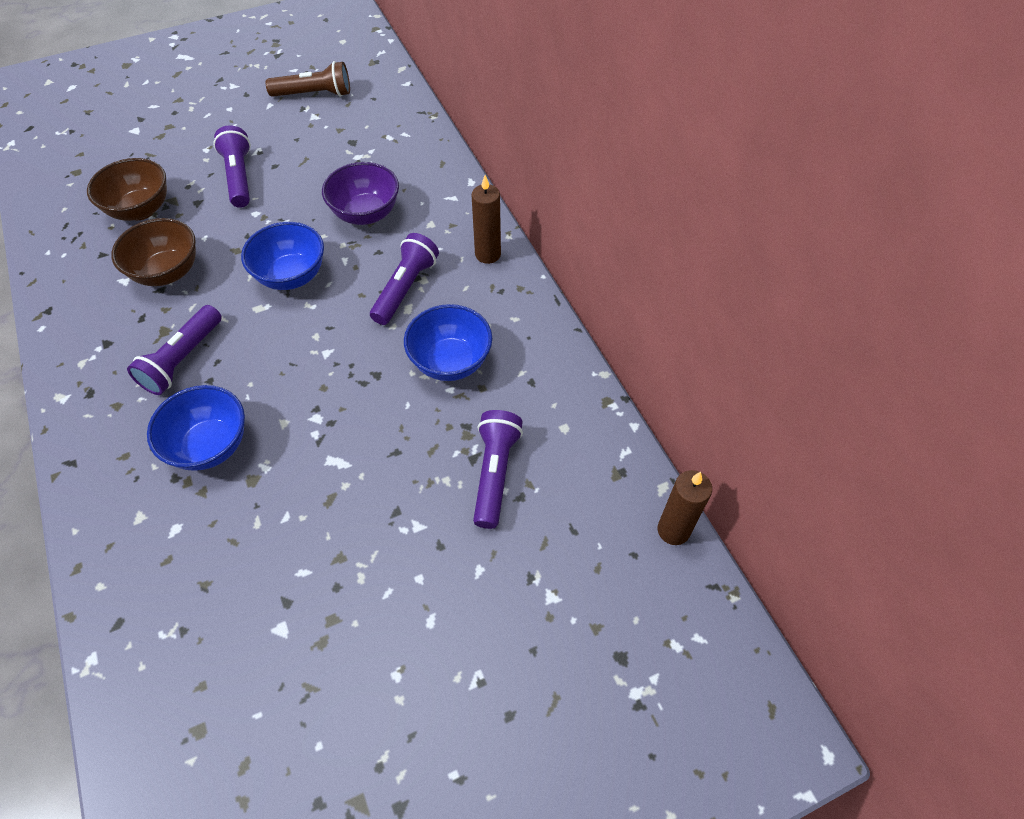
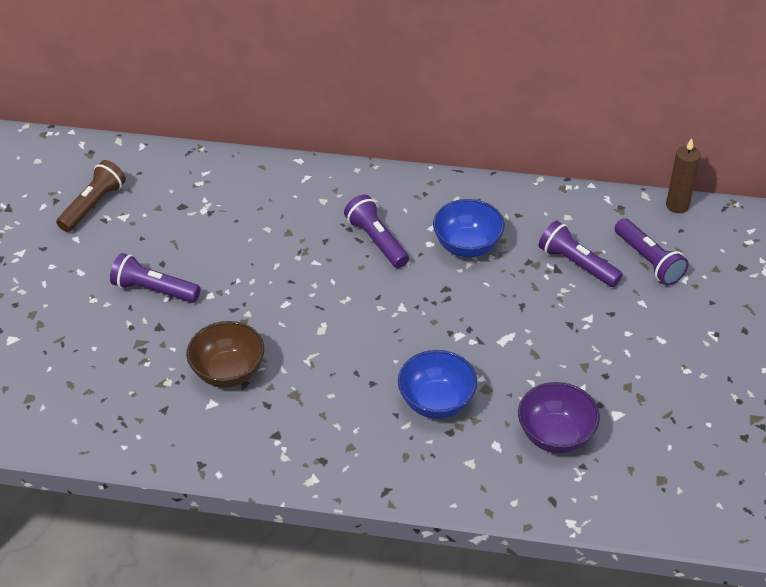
camera: 55 degrees left, 10 degrees down
(141, 210) = (131, 367): brown bowl -> none
(182, 359) = (336, 392): purple flashlight -> purple flashlight (648, 261)
(291, 276) = (304, 298): blue bowl -> none
(366, 214) = (276, 231): purple bowl -> purple bowl (555, 435)
(488, 254) = (383, 184): brown candle -> none

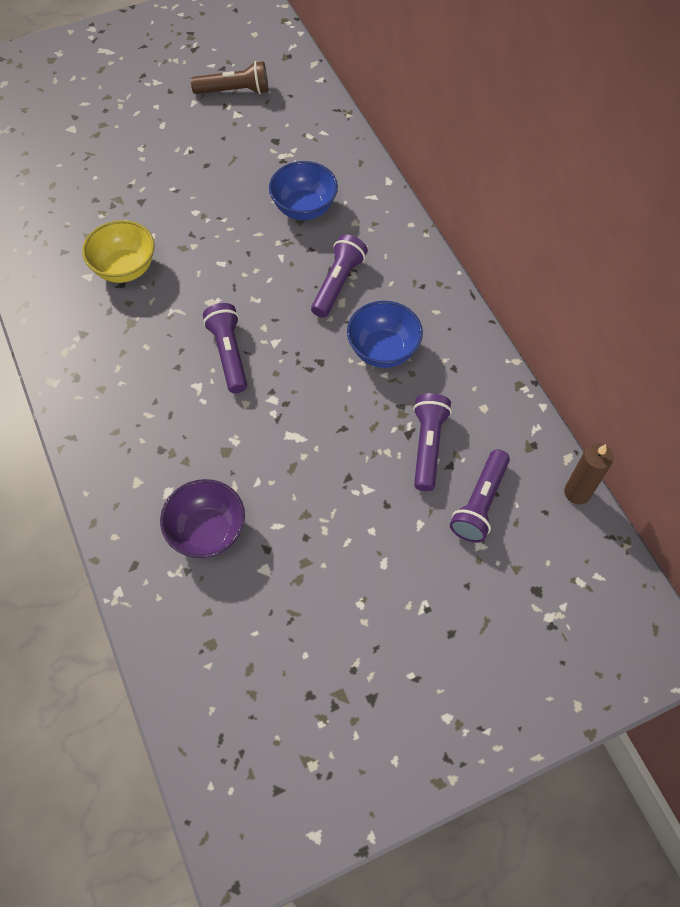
camera: 55 degrees right, 15 degrees up
(154, 290) = (176, 176): purple flashlight -> purple flashlight (229, 354)
(229, 372) = (125, 268): brown bowl -> yellow bowl
(436, 402) = (186, 423): blue bowl -> blue bowl (304, 208)

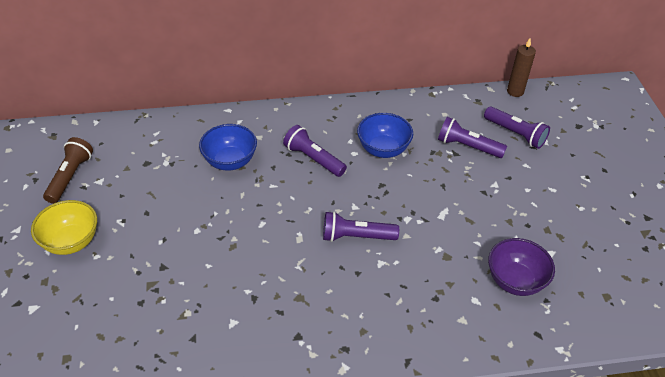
camera: 75 degrees left, 15 degrees down
(125, 268) = (237, 292): yellow bowl -> yellow bowl (71, 242)

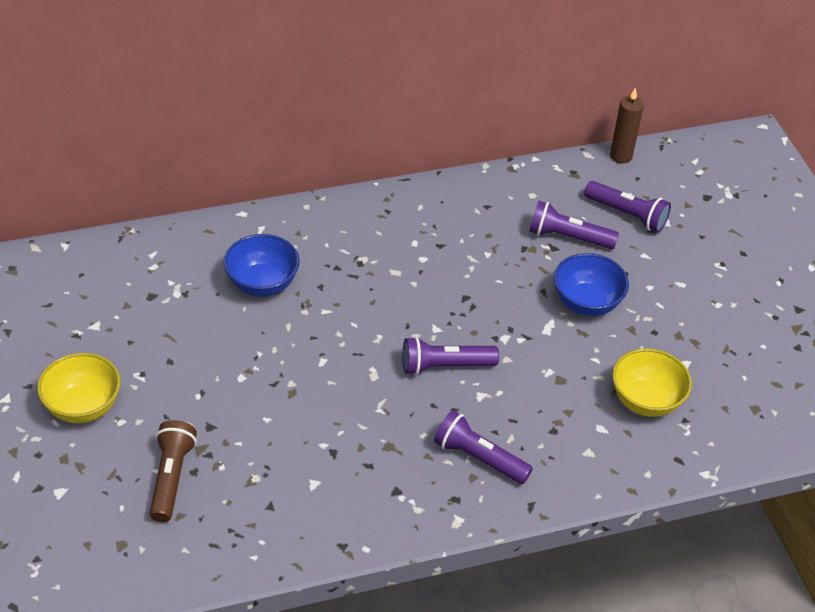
camera: 10 degrees left, 0 degrees up
(70, 177) = (54, 323): brown flashlight -> brown flashlight (171, 478)
(313, 159) = (371, 271): purple flashlight -> purple flashlight (479, 458)
(383, 149) = (459, 250): blue bowl -> blue bowl (586, 303)
(515, 281) = (646, 401): purple bowl -> yellow bowl

